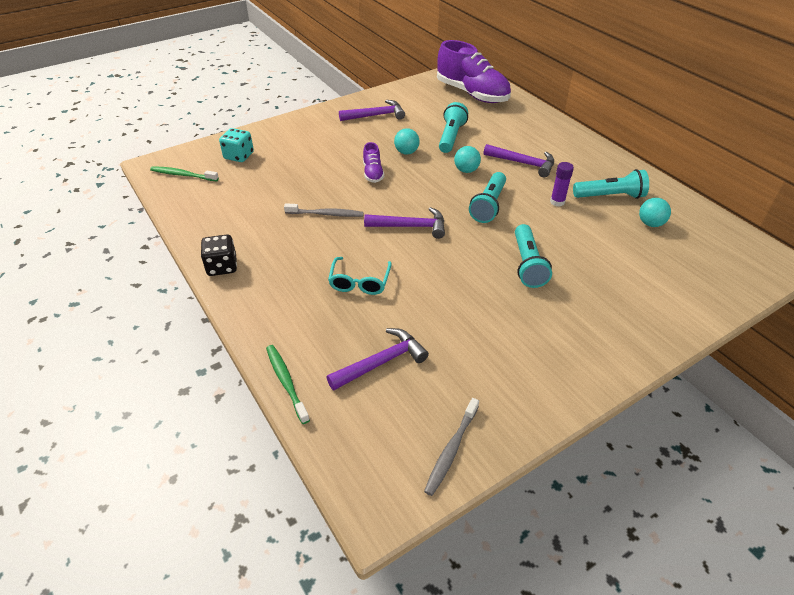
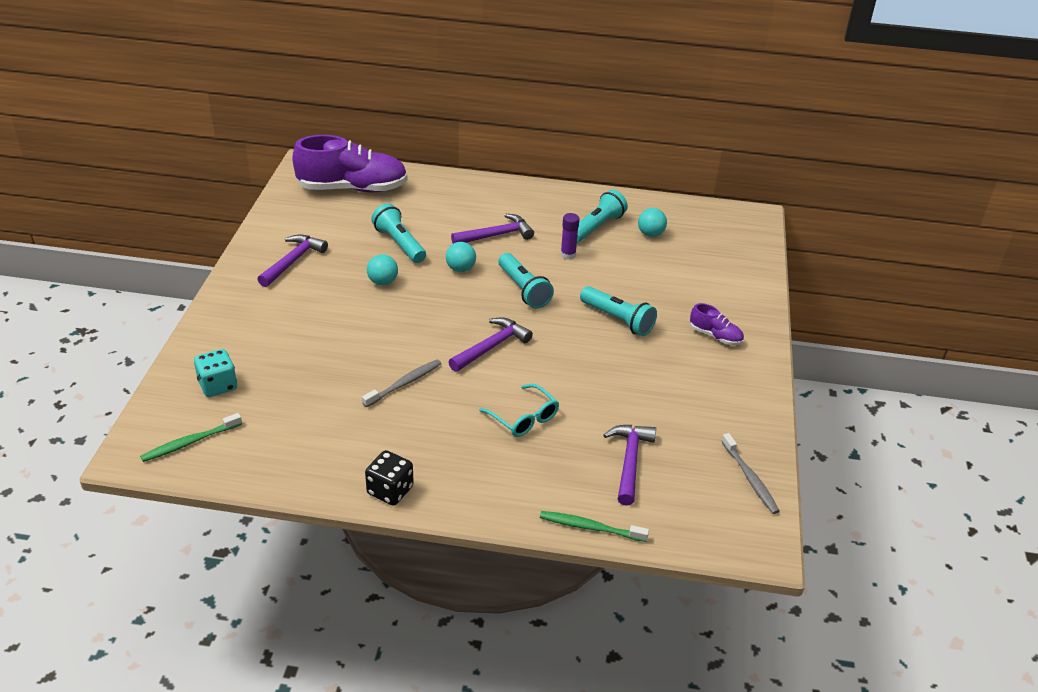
camera: 50 degrees left, 5 degrees down
(373, 173) = (384, 320): purple shoe -> purple shoe (715, 336)

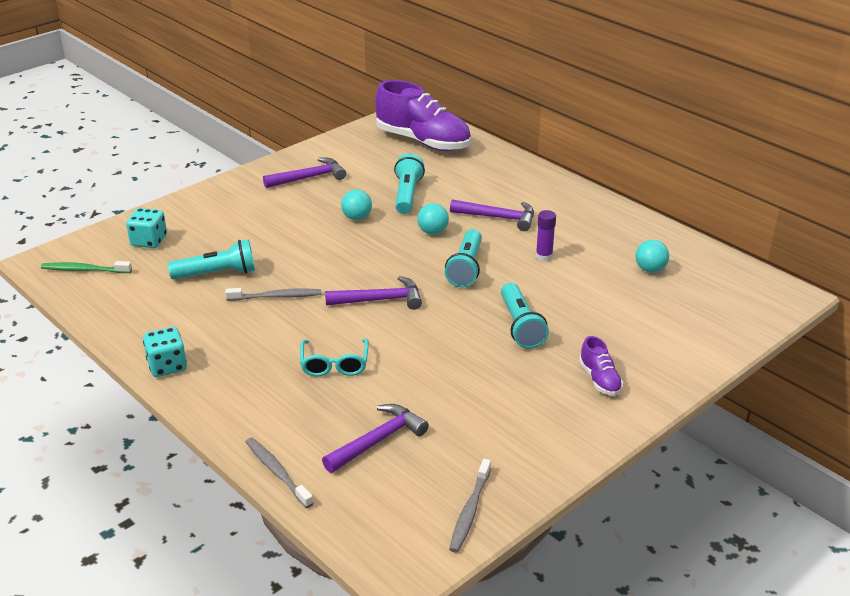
camera: 40 degrees right, 5 degrees down
(390, 490) = (167, 366): black dice -> turquoise dice
(590, 527) = (277, 472): green toothbrush -> grey toothbrush
(596, 227) = (602, 244): turquoise flashlight -> turquoise flashlight (217, 274)

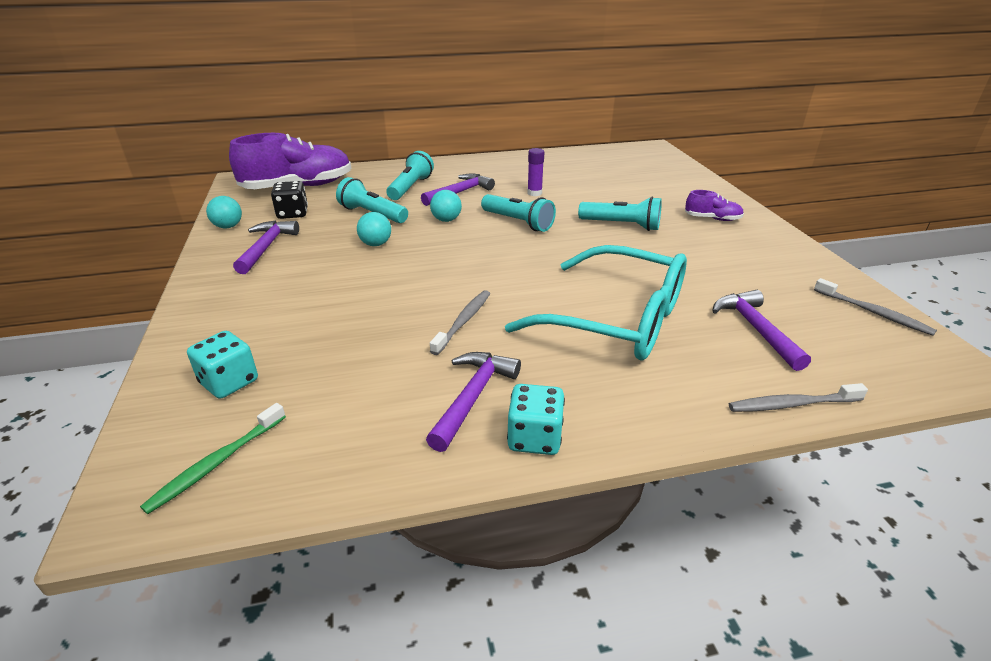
camera: 60 degrees left, 0 degrees up
(217, 274) = (373, 348): turquoise flashlight -> turquoise flashlight (410, 187)
(334, 364) = (616, 320): turquoise glasses -> turquoise glasses, size x2.13
(372, 162) = (292, 214): none -> black dice
(380, 300) = (528, 269): purple hammer -> purple hammer (473, 397)
(650, 269) = (588, 169): turquoise ball -> turquoise ball (228, 226)

